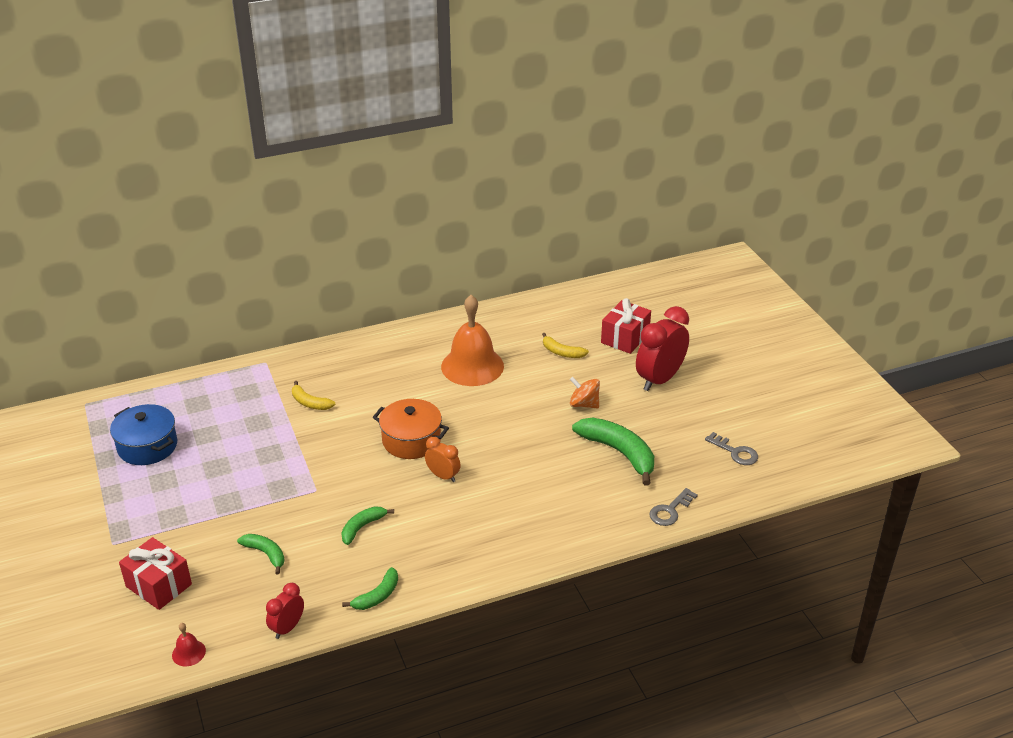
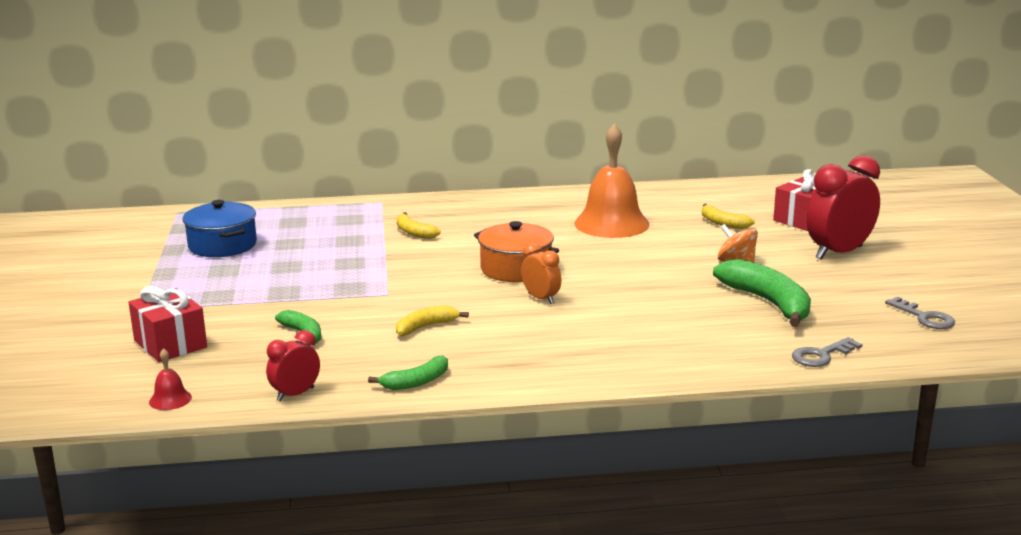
camera: 15 degrees right, 15 degrees down
(362, 527) = (426, 327): green banana -> yellow banana

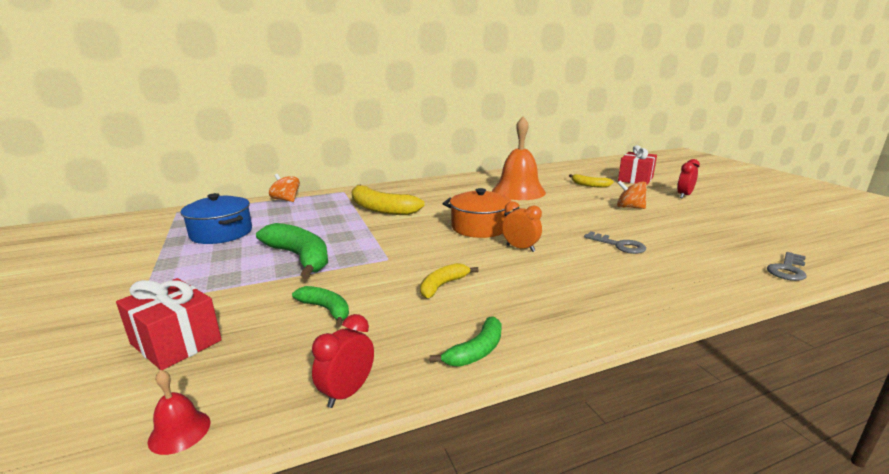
camera: 15 degrees left, 0 degrees up
(305, 208) = (286, 200): none -> orange spinning top
(414, 232) = (381, 209): yellow banana -> yellow banana, size x1.83
(768, 303) = (689, 232): green banana -> green banana (300, 257)
(838, 253) = (684, 195): red clock -> red clock, size x0.53
(924, 317) = (804, 231): grey key -> grey key (619, 245)

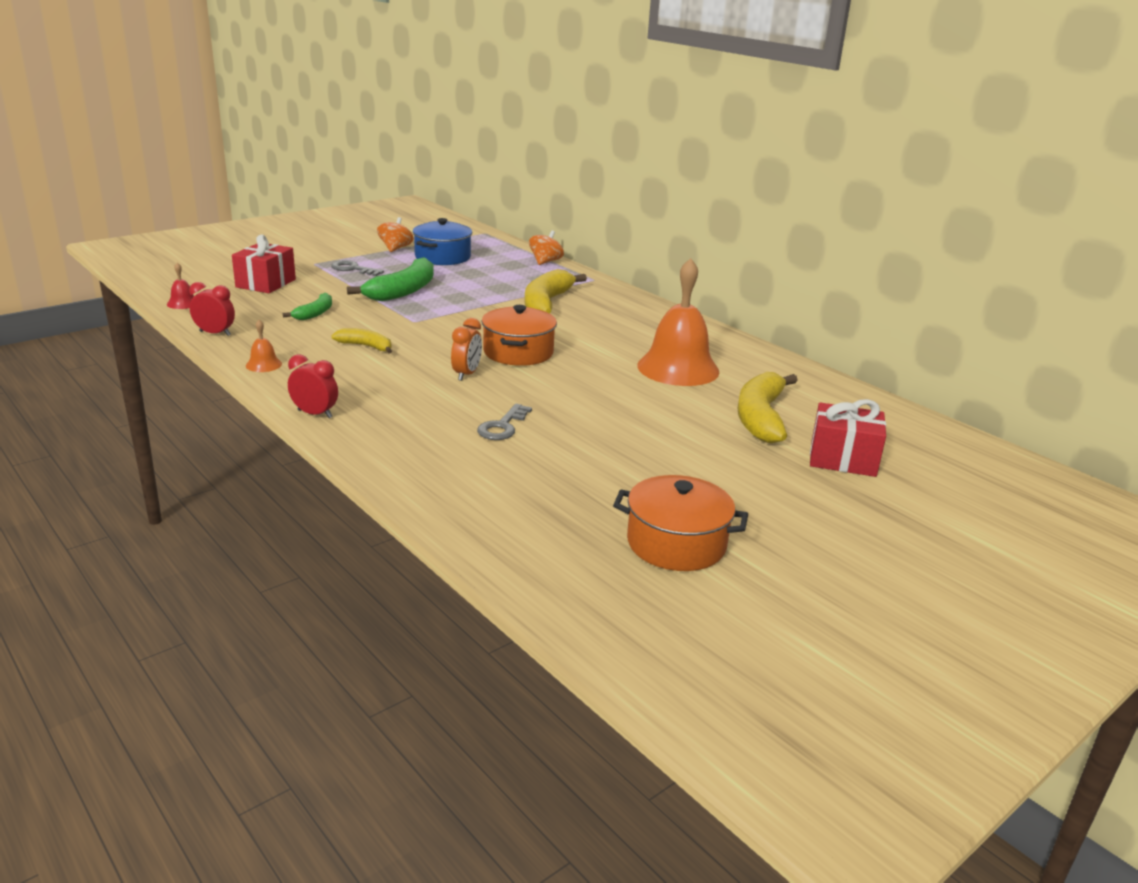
camera: 70 degrees right, 5 degrees up
(476, 351) = (263, 364): green banana -> orange bell
(589, 185) = (761, 417): yellow banana -> yellow banana, size x1.83
(629, 207) = (663, 442): orange spinning top -> orange spinning top (395, 248)
(684, 195) = (771, 495): red clock -> red clock (315, 414)
(756, 220) = (676, 544): none -> orange pot
(787, 269) = (472, 528): grey key -> grey key (353, 269)

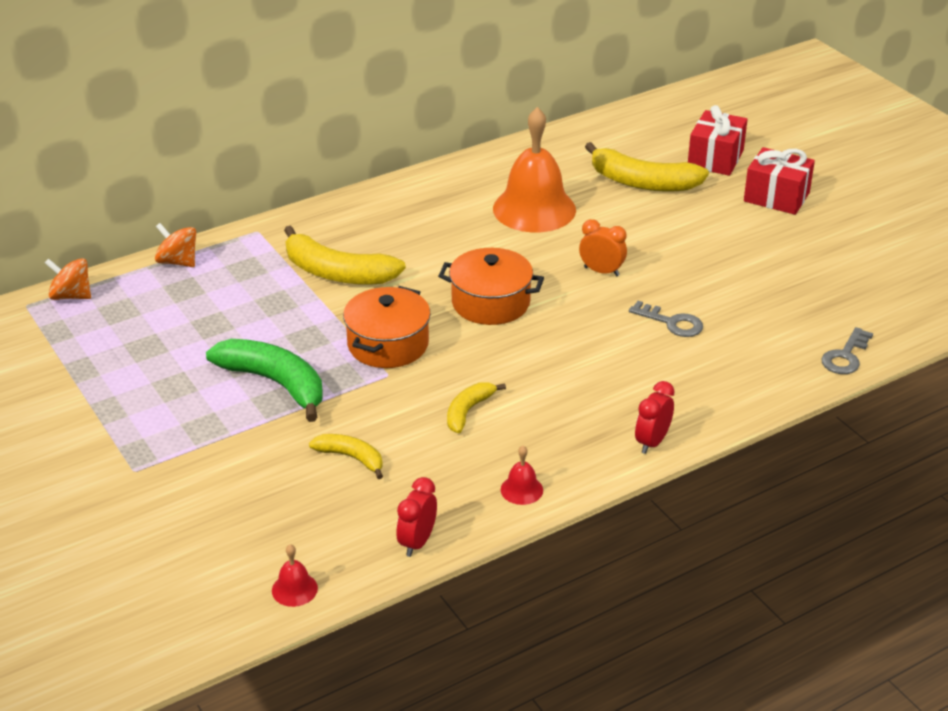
camera: 80 degrees left, 10 degrees up
(263, 364) = (521, 489): orange bell -> red bell
(266, 283) = (219, 513): red gift -> red gift (776, 197)
(315, 313) = (351, 458): green banana -> yellow banana
(353, 269) = (171, 430): grey key -> grey key (845, 356)
(395, 248) = (81, 391): orange spinning top -> orange spinning top (71, 296)
(442, 257) = (135, 347): blue pot -> none
(466, 374) = (549, 340): orange clock -> orange clock (601, 271)
(676, 544) = (857, 254): orange pot -> orange pot (388, 344)

